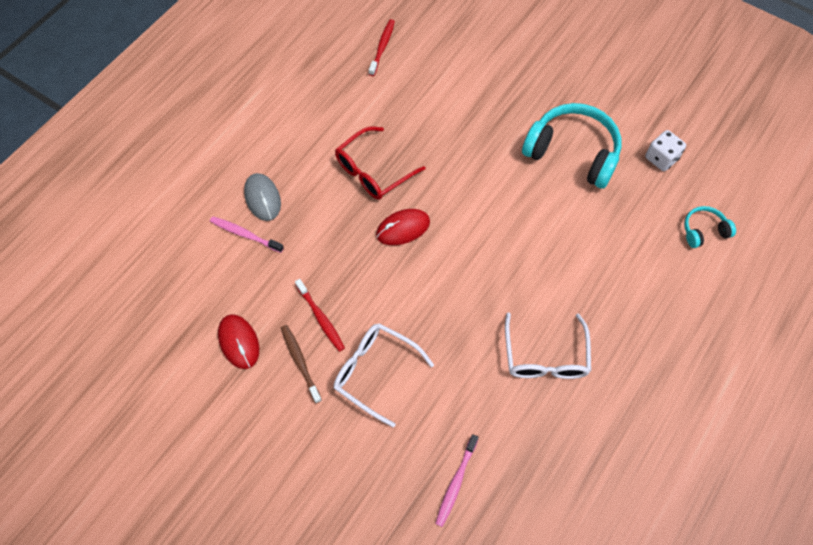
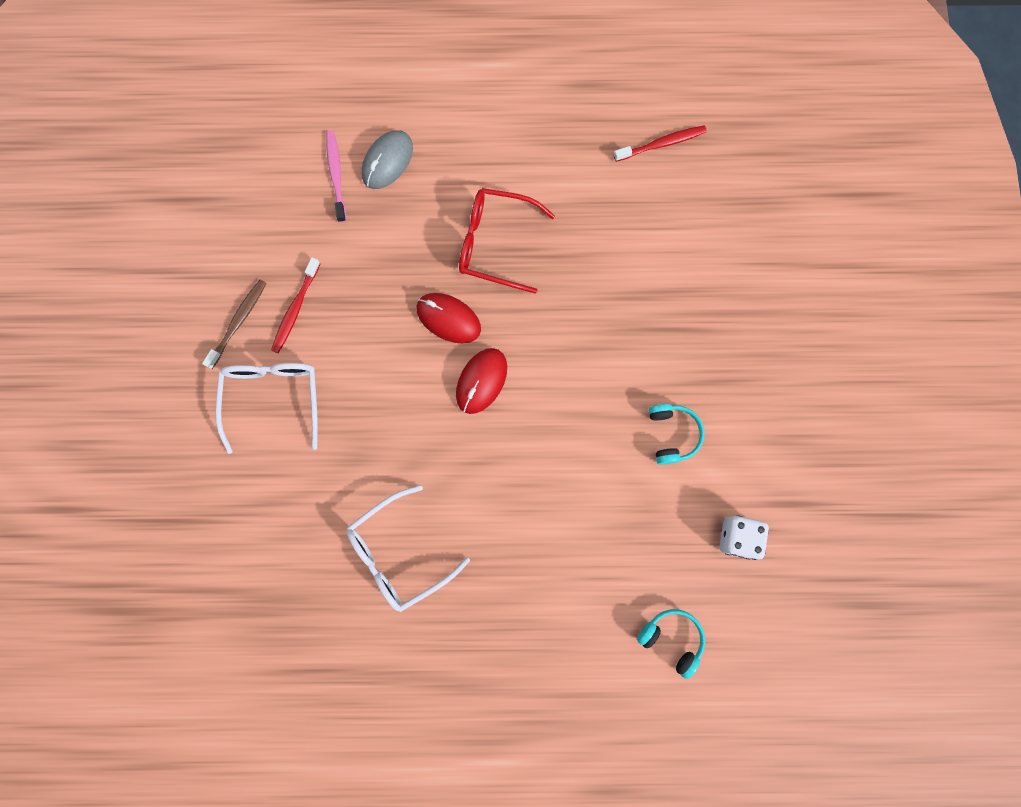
camera: 55 degrees right, 15 degrees up
(239, 342) = (222, 253): red mouse -> red mouse (481, 381)
(456, 482) = (211, 547): pink toothbrush -> none
(572, 153) = (672, 434): turquoise headphones -> turquoise headphones, size x0.48

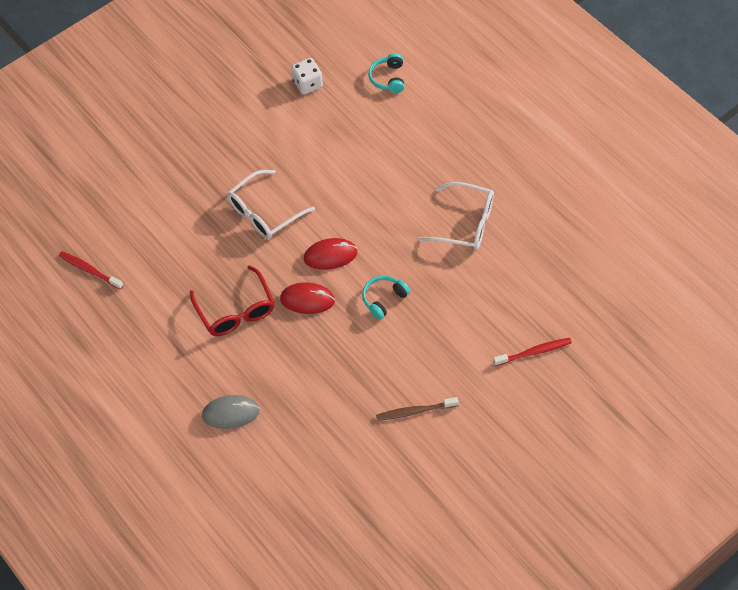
camera: 125 degrees left, 20 degrees down
(273, 398) = (442, 353): white glasses -> white glasses (264, 212)
(296, 309) = (377, 386): red toothbrush -> red toothbrush (534, 352)
(336, 175) = (267, 435): pink toothbrush -> none
(448, 319) = (307, 300): red mouse -> red mouse turned 75 degrees counterclockwise
(672, 434) = (277, 147): turquoise headphones -> turquoise headphones (384, 299)

